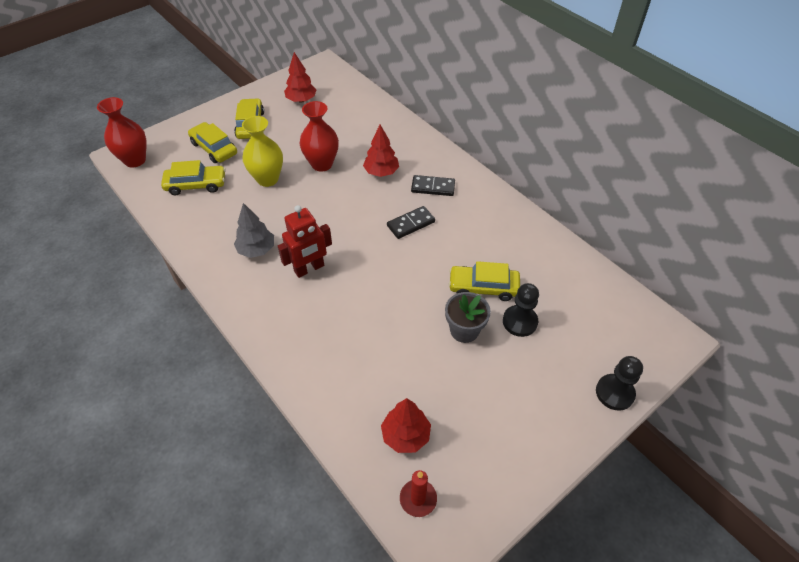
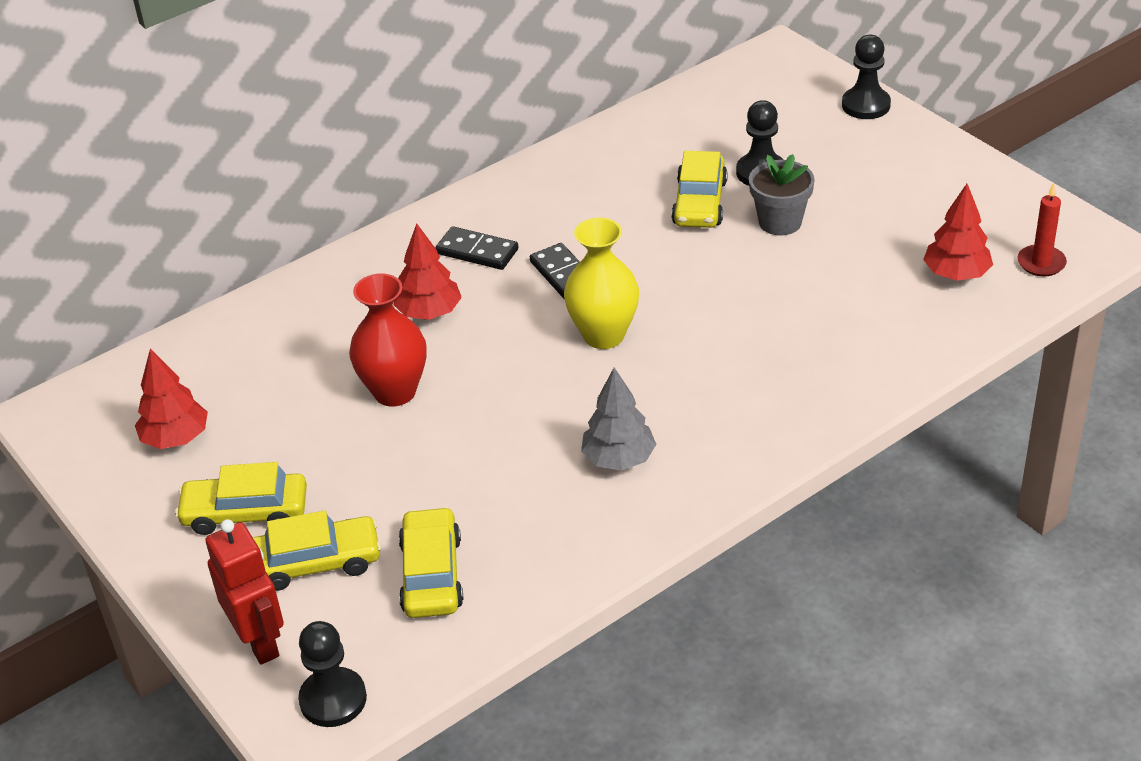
camera: 85 degrees left, 10 degrees down
(135, 160) = (333, 699): red vase -> black pawn
(214, 148) = (316, 562): yellow car -> yellow car turned 150 degrees counterclockwise
(267, 179) = (428, 465): yellow vase -> yellow vase (604, 335)
(309, 269) = (664, 388): red robot -> red robot (259, 641)
(433, 187) = (477, 251): black domino -> black domino turned 75 degrees counterclockwise

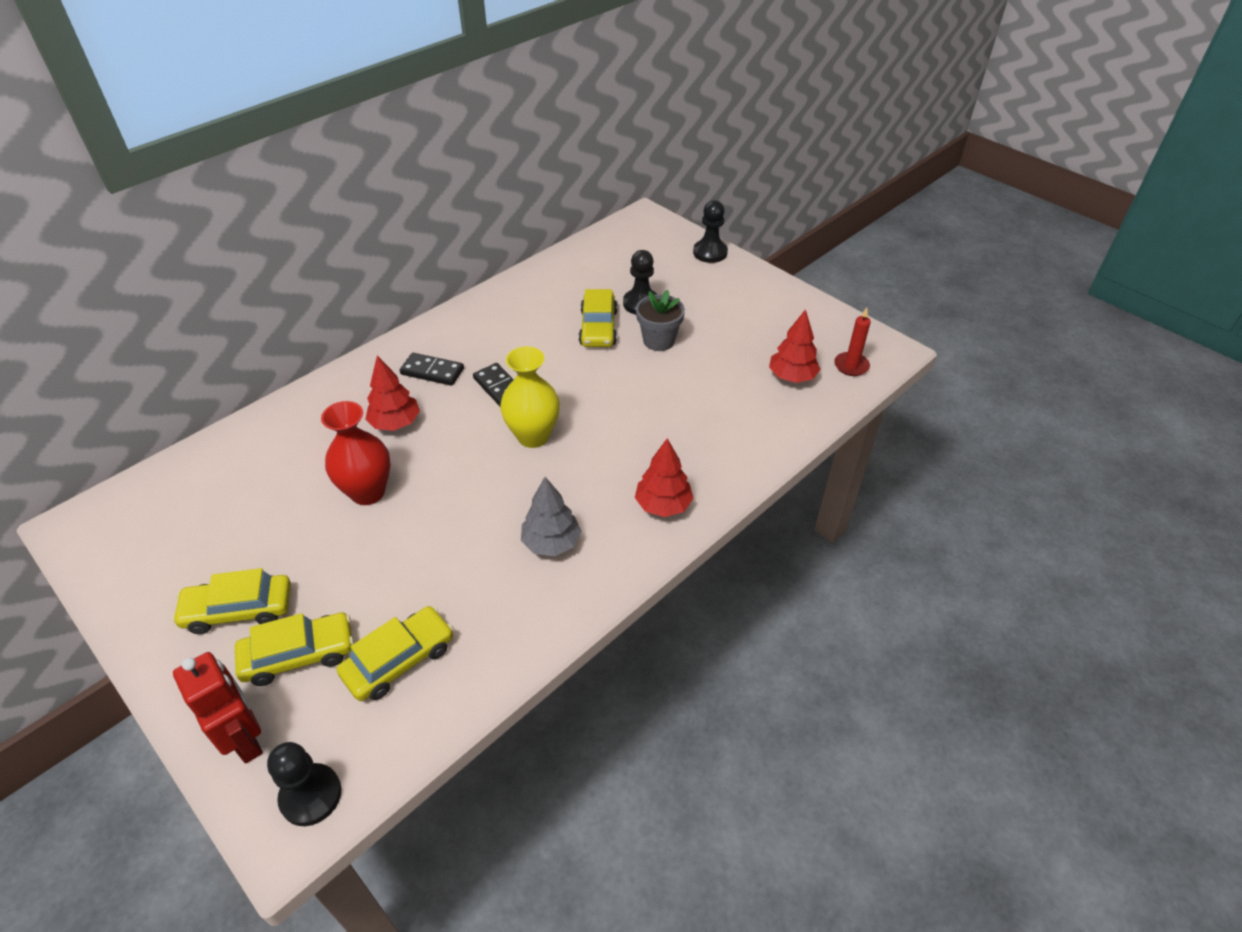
camera: 10 degrees left, 5 degrees up
(176, 439) = (182, 543): red tree -> red tree (663, 505)
(432, 574) = (399, 660): yellow car -> yellow car turned 60 degrees clockwise

